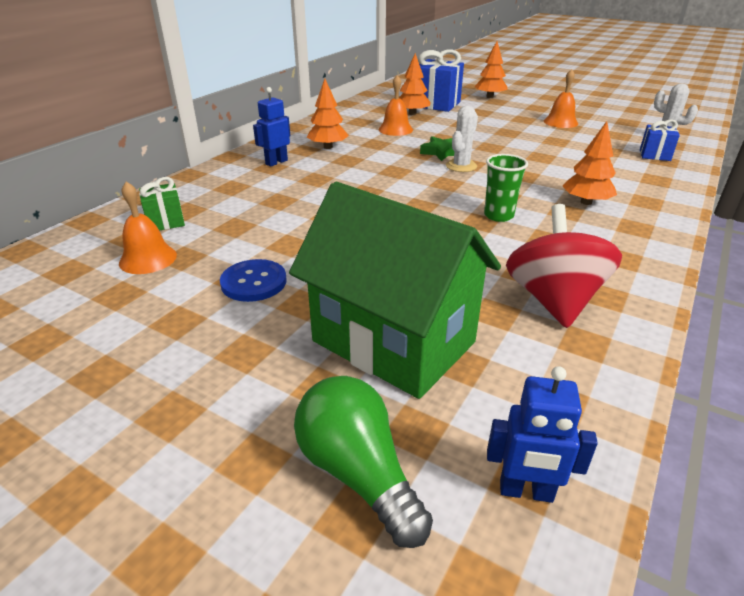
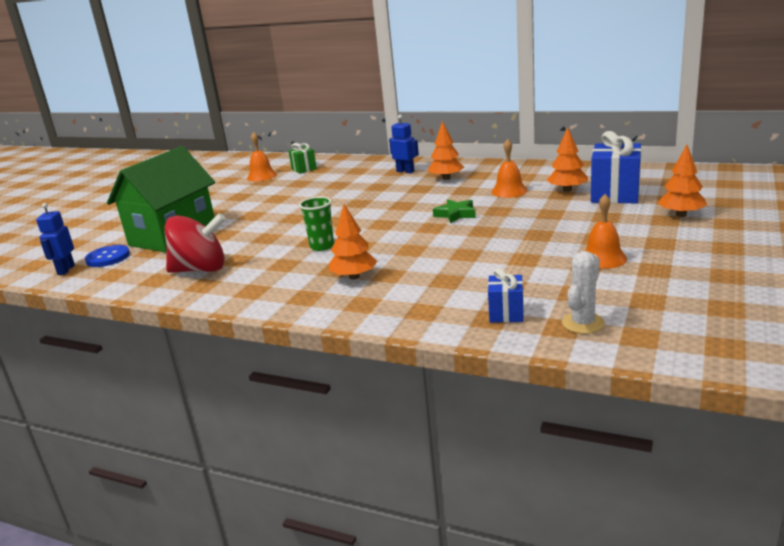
camera: 85 degrees right, 10 degrees down
(254, 282) = (235, 199): blue button -> blue button (108, 257)
(358, 473) = (93, 241): green light bulb -> none
(461, 166) = (423, 225): white cactus -> none

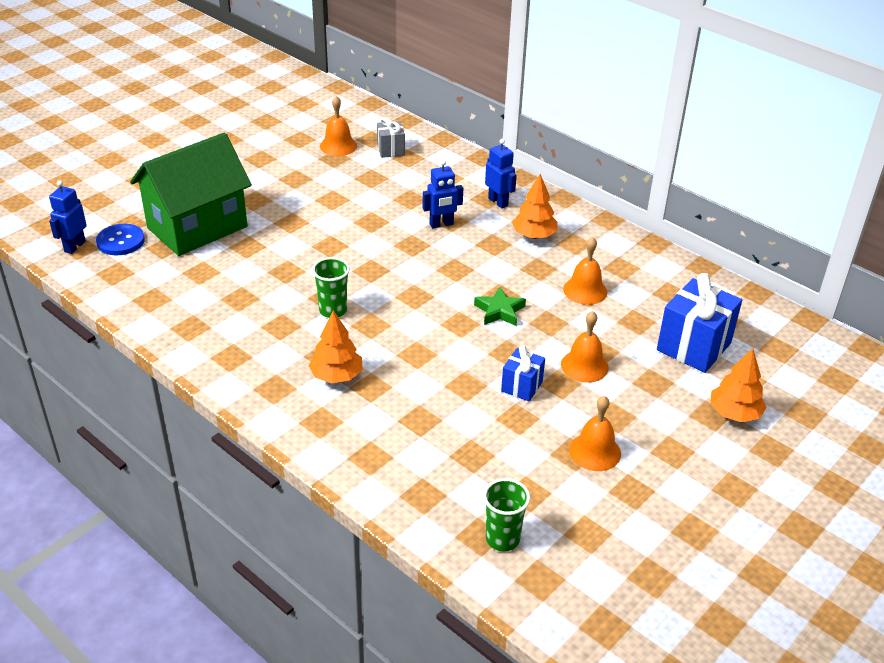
camera: 15 degrees right, 15 degrees up
(200, 270) = (199, 301): red spinning top -> none
(304, 169) = (391, 150): green gift -> grey gift
(372, 189) = (441, 224): none -> blue robot
(506, 313) = (443, 494): blue gift -> blue gift (521, 386)
(547, 222) = (584, 366): none -> orange bell
(567, 190) = (649, 315): orange tree -> none
(583, 323) = (502, 539): white cactus -> green cup

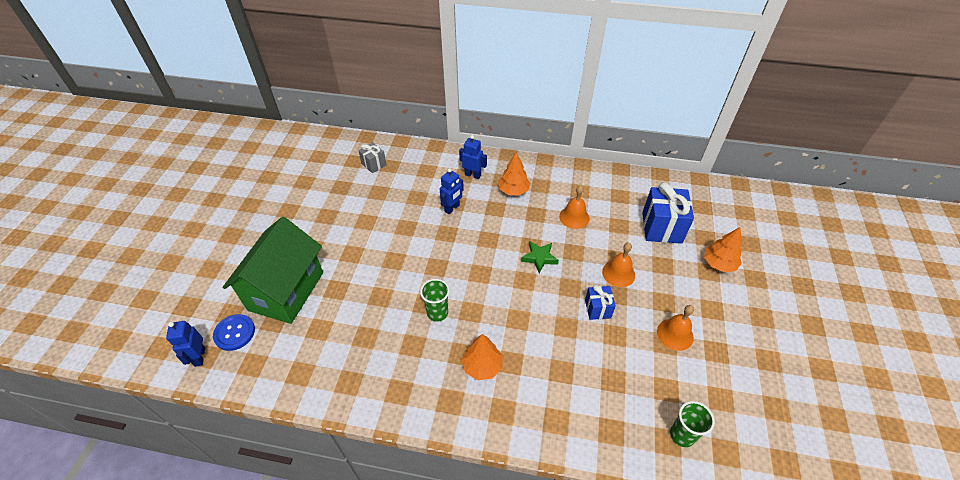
camera: 30 degrees left, 10 degrees up
(338, 146) = (335, 176): orange bell -> none

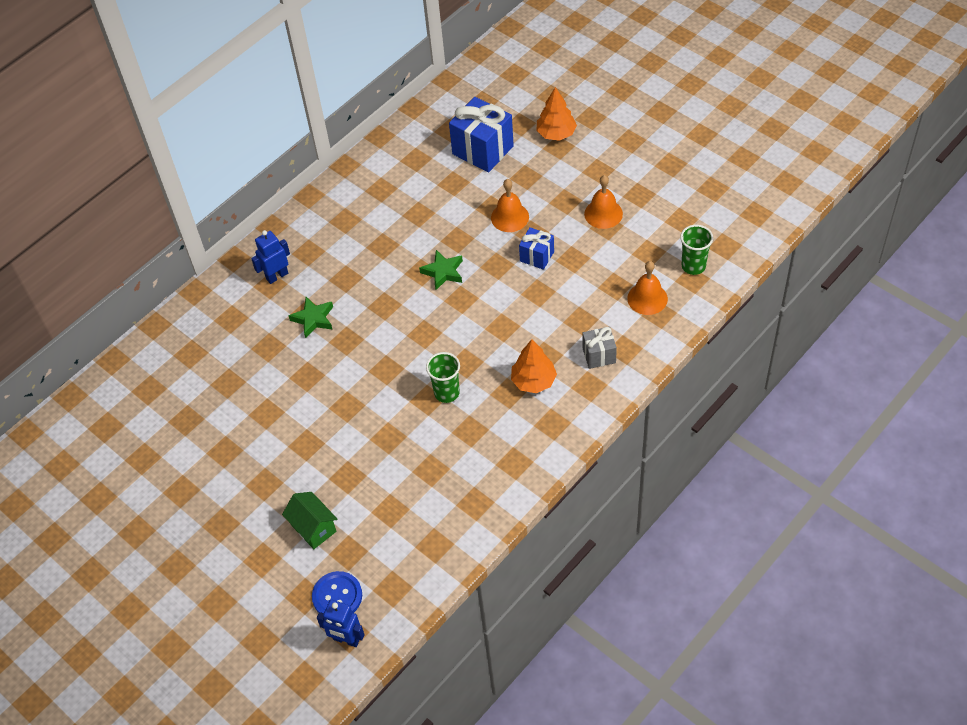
camera: 55 degrees left, 5 degrees up
(286, 291) = (313, 528): green house -> green house, size x0.45
(374, 164) = (174, 370): grey gift -> grey gift (599, 355)
(452, 208) = (313, 319): blue robot -> green star
(513, 190) = (333, 248): orange tree -> none
(574, 217) = (413, 214): orange bell -> orange bell (647, 298)

